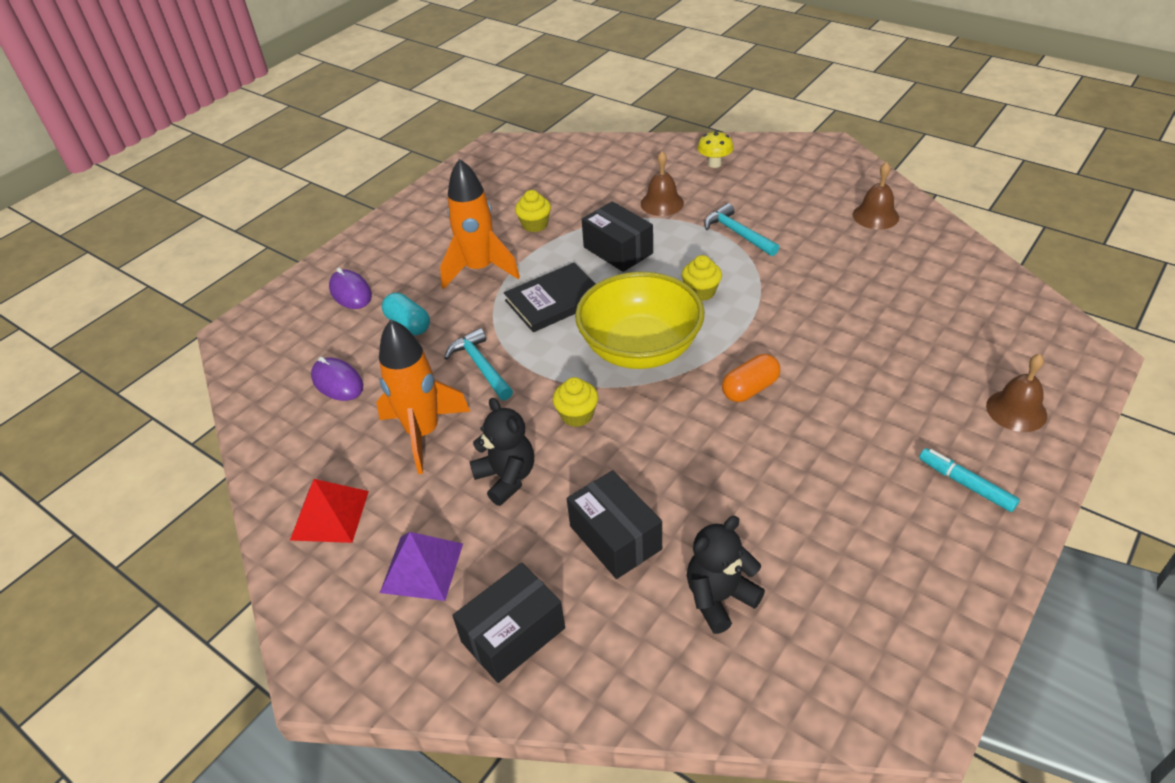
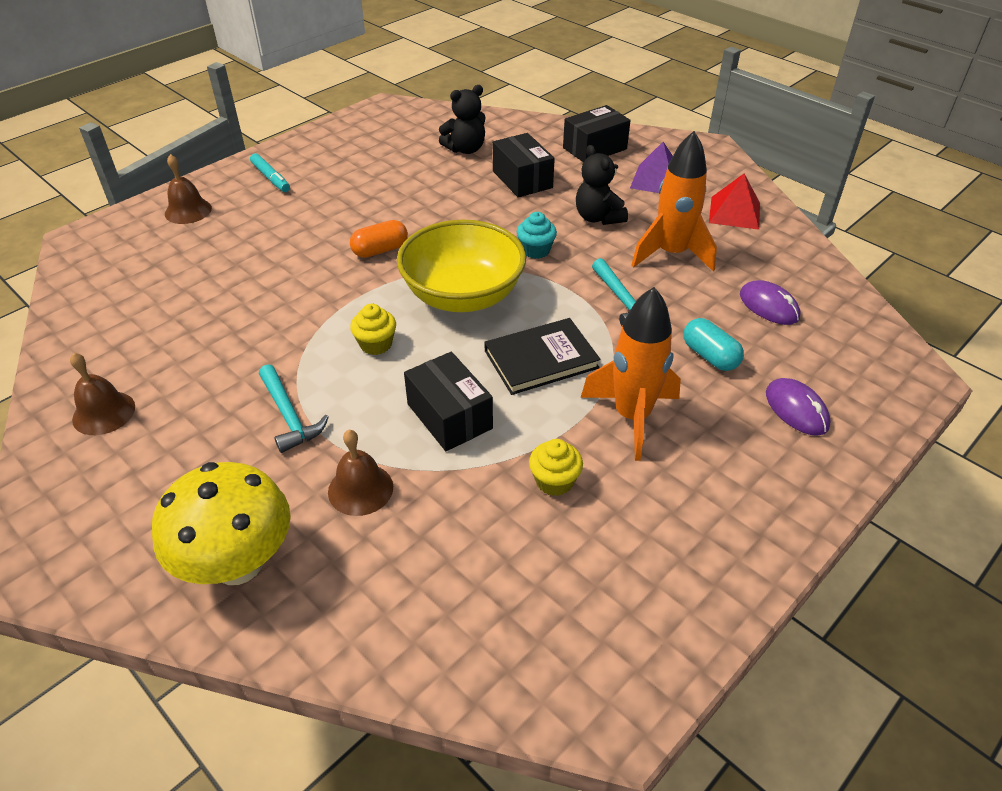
camera: 175 degrees left, 0 degrees up
(577, 415) = (535, 250): yellow cupcake -> turquoise cupcake
(714, 164) = (238, 563): yellow mushroom -> yellow mushroom, size x2.09

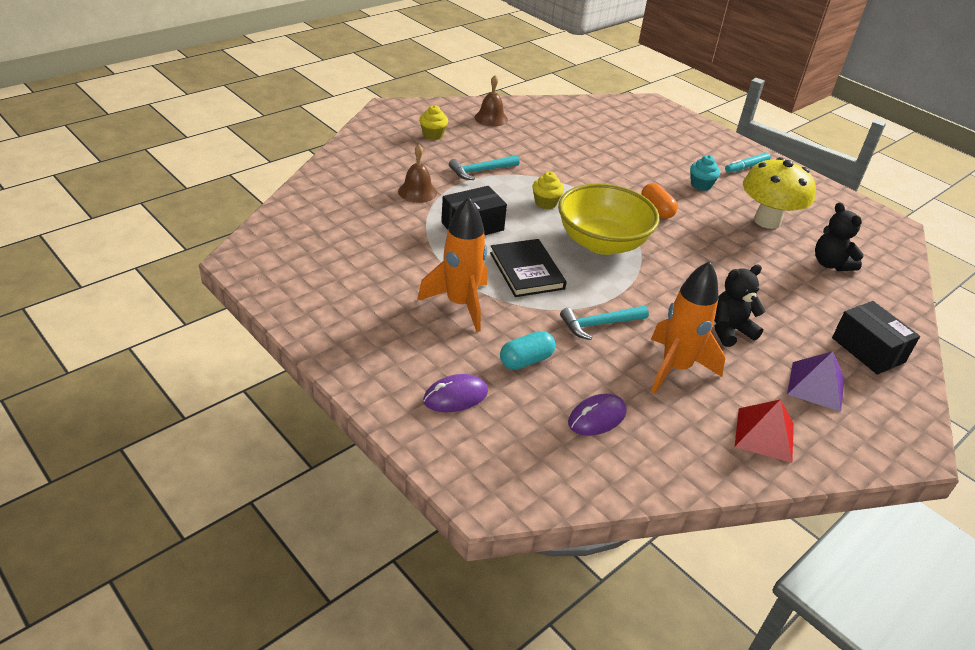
camera: 90 degrees right, 5 degrees down
(188, 211) = (692, 136): brown bell -> none
(238, 563) = (376, 156): yellow mushroom -> yellow mushroom (767, 221)
(522, 179) = (786, 292): black box -> none
(535, 250) = (668, 286): turquoise cupcake -> turquoise cupcake (701, 185)
(554, 481) = (407, 261): yellow cupcake -> yellow cupcake (433, 135)

